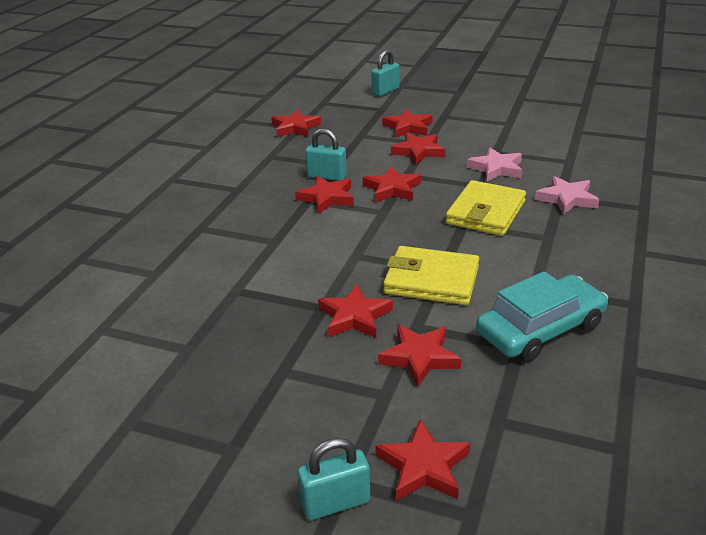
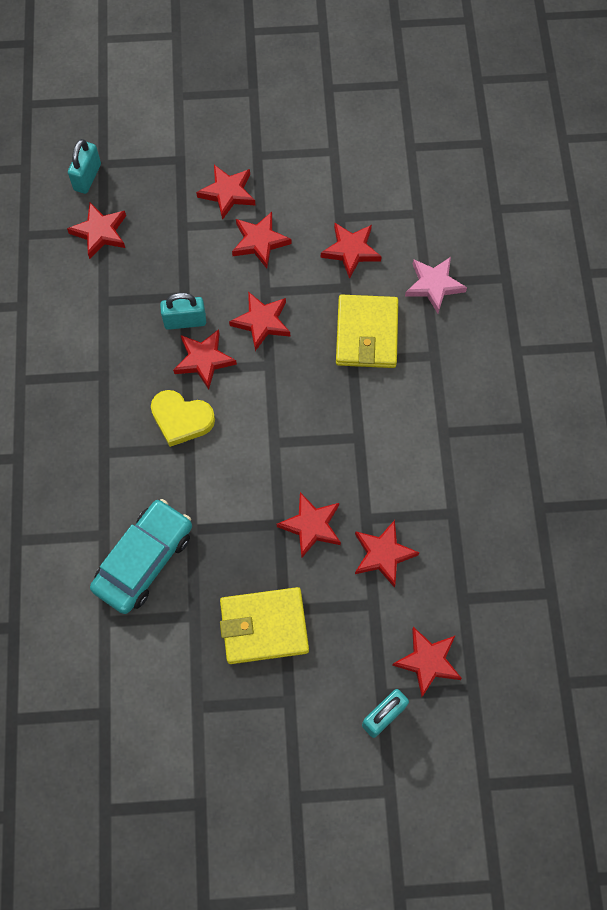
camera: 25 degrees left, 35 degrees up
(281, 224) = (181, 419): none -> yellow heart
(385, 91) = (166, 115): turquoise padlock -> turquoise padlock (87, 177)
(431, 280) = (355, 455): yellow wallet -> yellow wallet (264, 627)
(496, 168) = (351, 251): pink star -> red star
(540, 330) = (464, 487): turquoise car -> turquoise car (144, 560)

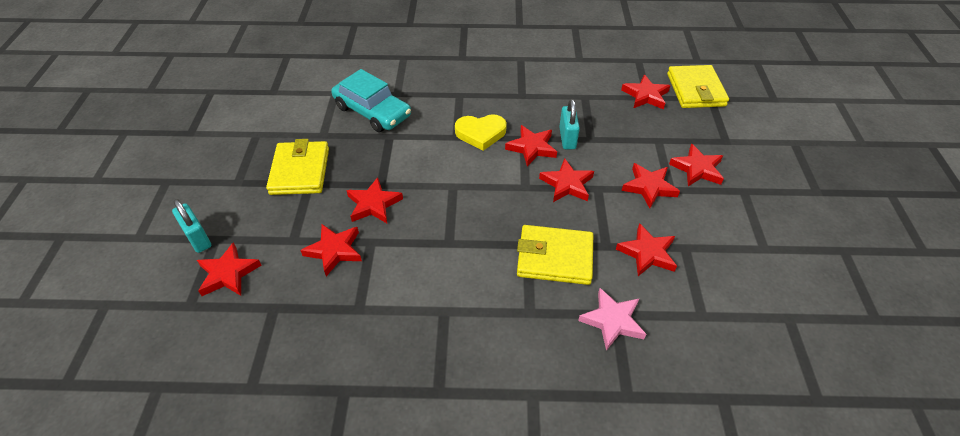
camera: 95 degrees right, 20 degrees down
(87, 177) = (696, 90): turquoise padlock -> yellow wallet
(181, 419) = (481, 133): yellow heart -> yellow heart turned 120 degrees counterclockwise

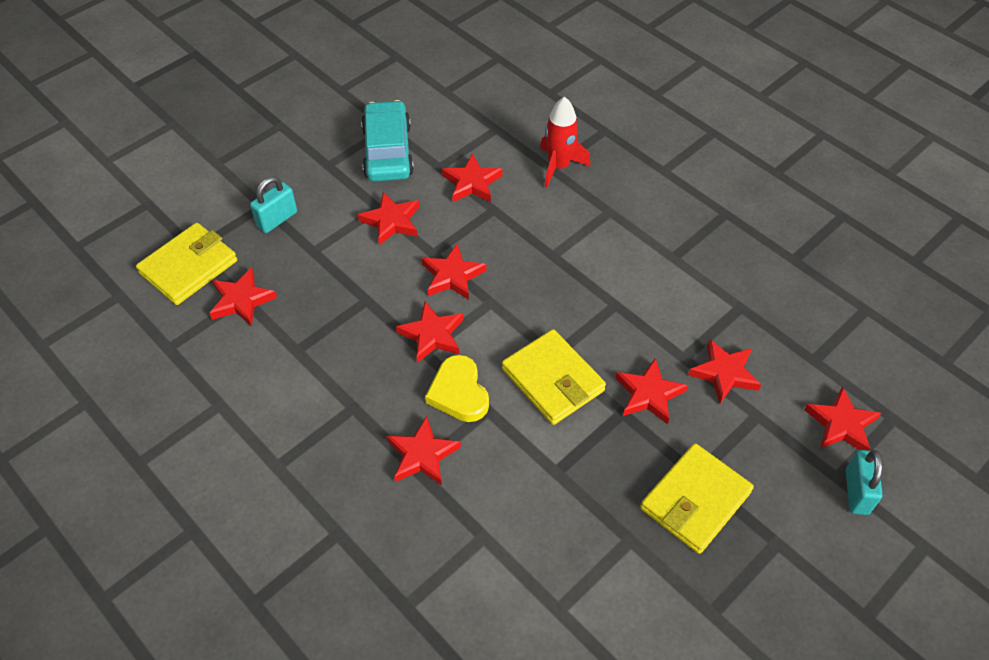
camera: 135 degrees left, 5 degrees up
(372, 111) = (541, 529): turquoise car -> turquoise car (388, 151)
(481, 133) = (459, 392): yellow heart -> yellow heart turned 150 degrees counterclockwise
(554, 258) = (544, 230): yellow wallet -> yellow wallet (553, 380)
(567, 138) = (386, 317): turquoise padlock -> turquoise padlock (277, 219)
(612, 321) = (559, 166): pink star -> red rocket
(697, 169) = (329, 204): red star -> red star (422, 455)

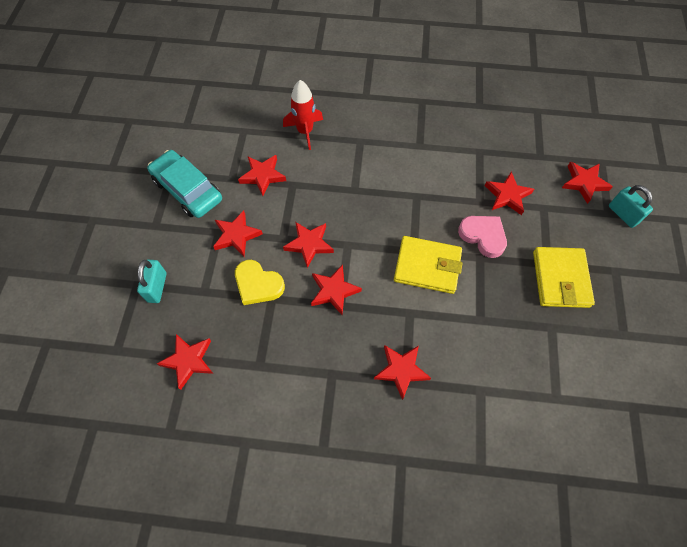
camera: 40 degrees left, 10 degrees up
(189, 267) = (126, 366): yellow wallet -> none
(459, 392) = (384, 315): yellow heart -> yellow heart (258, 284)
(649, 394) = (483, 236): red star -> pink heart

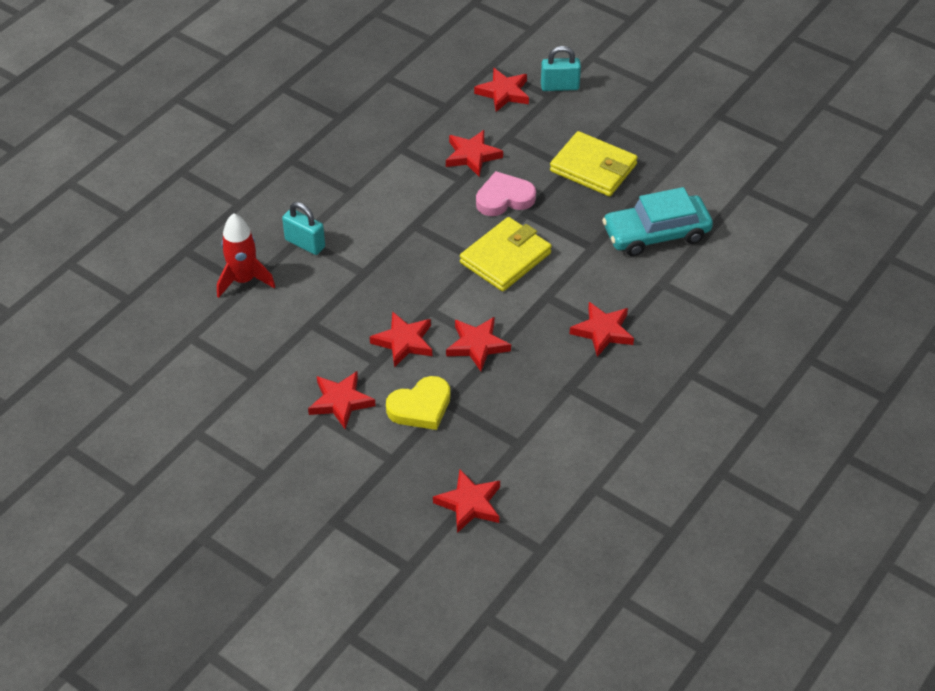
camera: 60 degrees left, 15 degrees down
(157, 287) = (354, 501): turquoise padlock -> turquoise padlock (305, 244)
(187, 190) = (236, 424): turquoise car -> turquoise car (656, 233)
(263, 176) = (276, 345): red star -> none

